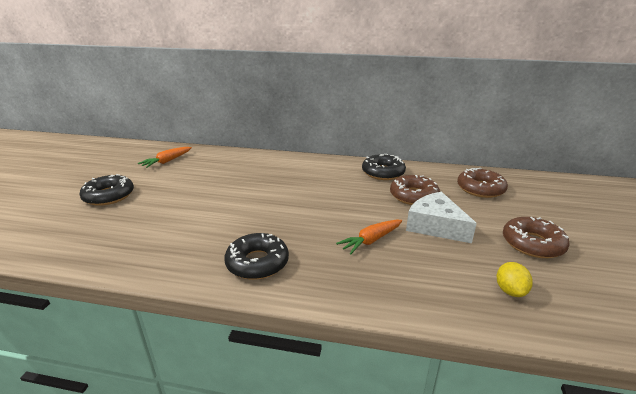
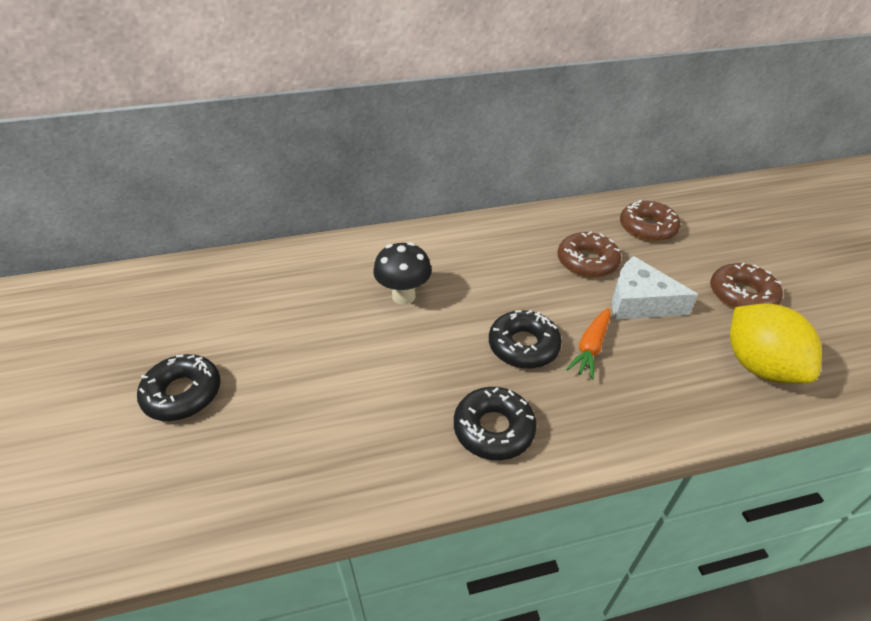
camera: 25 degrees left, 15 degrees up
(167, 161) = (209, 297): orange carrot -> none
(270, 185) = (403, 296): none -> black mushroom
(383, 172) = (526, 232): black donut -> black donut (523, 346)
(510, 291) = (759, 366): yellow lemon -> yellow lemon, size x2.09

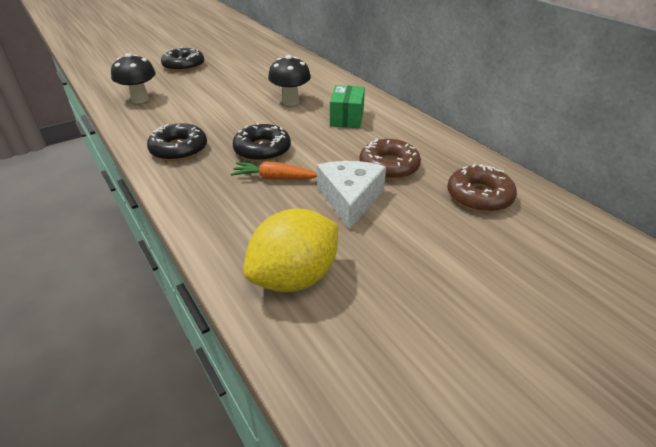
camera: 70 degrees right, 5 degrees down
(292, 469) = (140, 99): none -> black mushroom
(473, 262) = (347, 118): none -> green box
(742, 295) = (408, 267): brown donut -> none

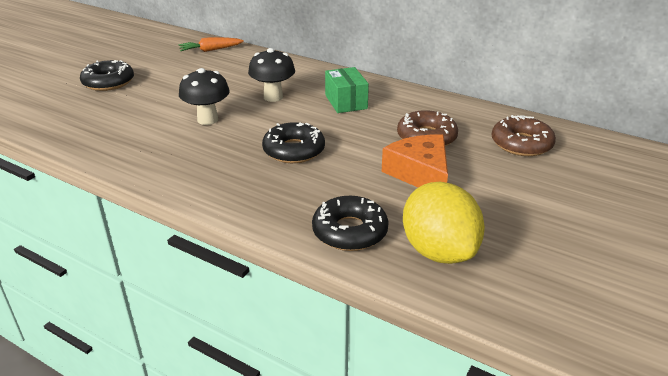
camera: 25 degrees left, 5 degrees down
(140, 99) = (96, 129): black mushroom -> black mushroom (207, 120)
(179, 149) = (204, 171): black donut -> black donut (350, 231)
(274, 178) = (333, 174): orange carrot -> orange carrot (210, 50)
(295, 277) = (438, 251): yellow lemon -> yellow lemon turned 45 degrees counterclockwise
(350, 199) = (420, 173): white cheese -> orange cheese

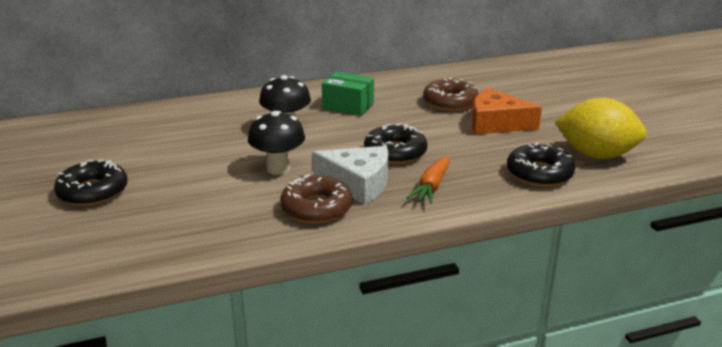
camera: 50 degrees left, 5 degrees down
(210, 50) = (126, 121): orange carrot -> orange carrot (431, 187)
(221, 156) = (358, 184): none -> white cheese
(521, 144) = (504, 80): brown donut -> brown donut (316, 208)

